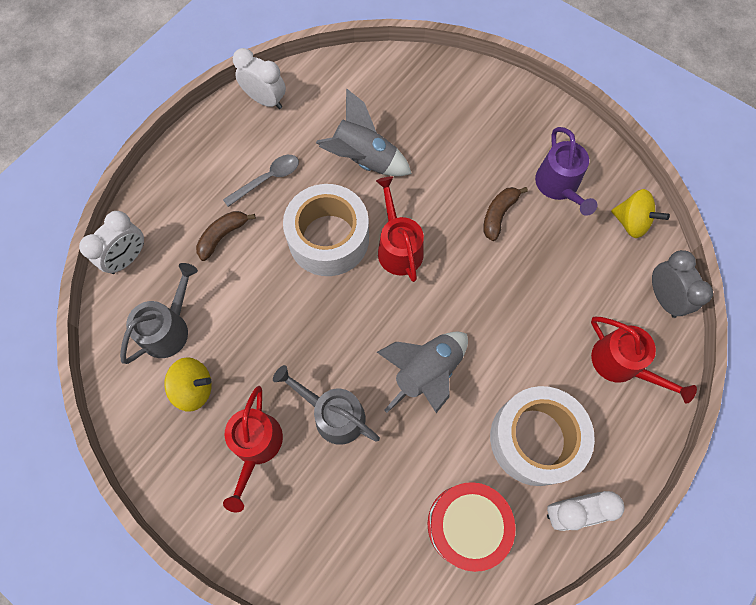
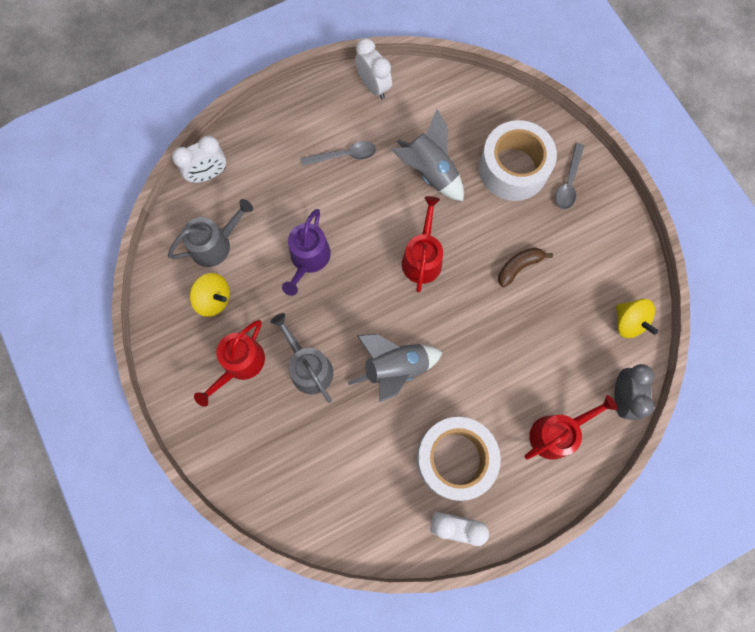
camera: 25 degrees right, 5 degrees up
(223, 236) = (288, 188): brown banana -> none
(328, 238) = (370, 226): white tape -> white tape (513, 168)
(466, 525) = (368, 497): red drum -> none
(504, 115) = (568, 182): none -> grey spoon
(559, 186) = (583, 264): purple watering can -> purple watering can (308, 259)
(621, 364) = (556, 433): red watering can -> red watering can turned 105 degrees counterclockwise

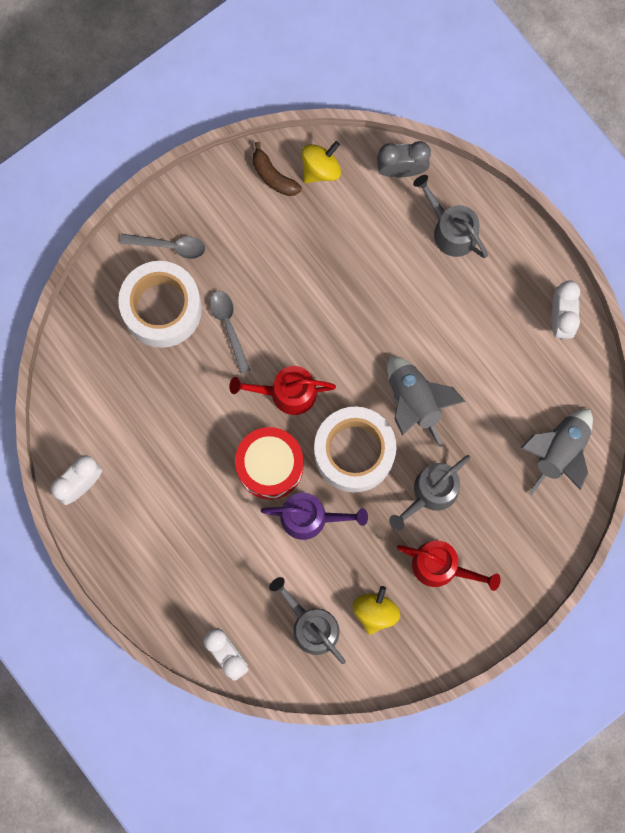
camera: 100 degrees left, 5 degrees up
(344, 155) = (177, 501): grey spoon -> grey spoon (228, 326)
(360, 233) = (270, 466): none -> red drum
(429, 172) = (182, 401): grey rocket -> grey rocket (559, 452)
(455, 459) = (496, 327): white tape -> white tape (354, 452)
(519, 267) = (279, 288): brown banana -> brown banana (273, 176)
(556, 433) = (451, 230): red watering can -> grey watering can

